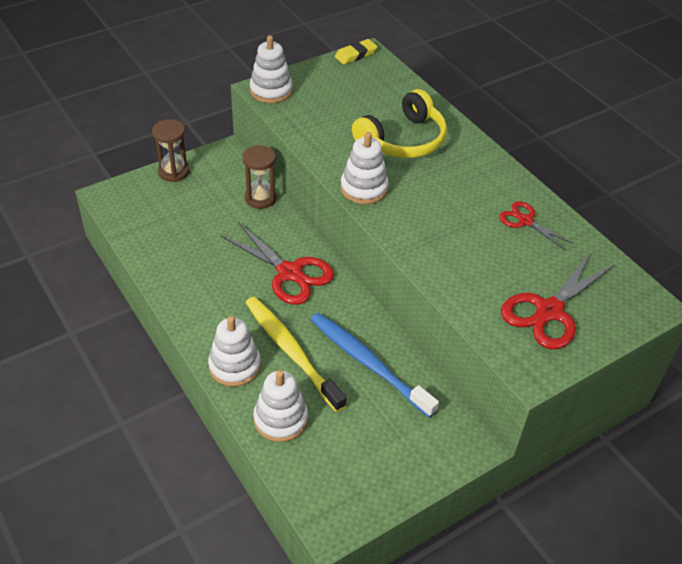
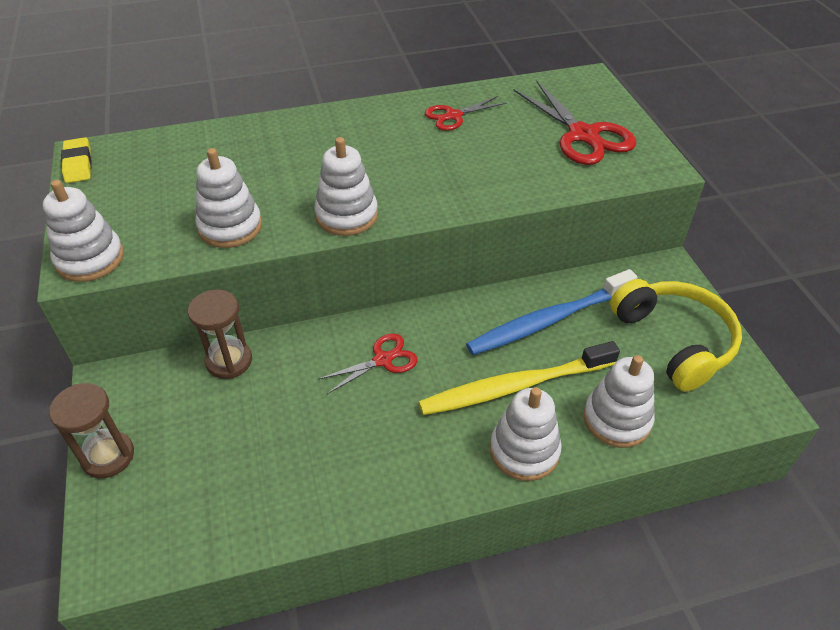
camera: 70 degrees left, 0 degrees up
(289, 273) = (383, 360): red scissors -> red scissors, size x0.58
(326, 137) = (230, 227): none -> white stacking toy
(403, 140) = (276, 165): yellow headphones -> yellow headphones (674, 341)

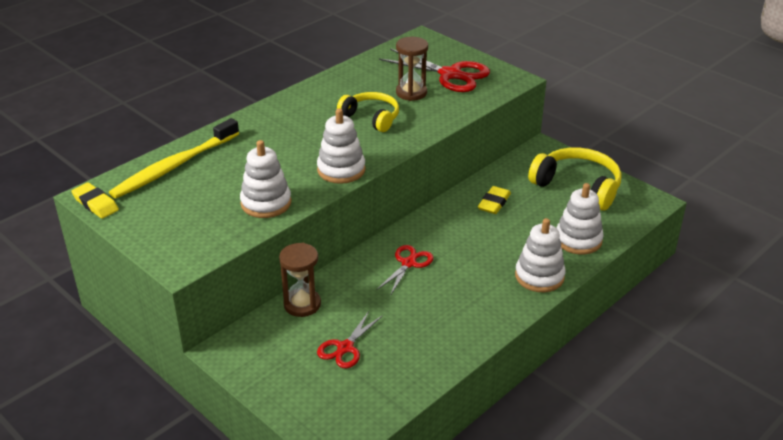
camera: 30 degrees left, 10 degrees down
(90, 259) = (183, 256): white stacking toy -> none
(108, 456) = (272, 389): brown hourglass -> brown hourglass (411, 93)
(441, 160) = (371, 118): none -> yellow headphones
(453, 116) = (352, 87): red scissors -> red scissors (345, 348)
(513, 387) = (504, 246): yellow toothbrush -> yellow toothbrush (173, 166)
(547, 321) = (494, 203): blue toothbrush -> yellow eraser

